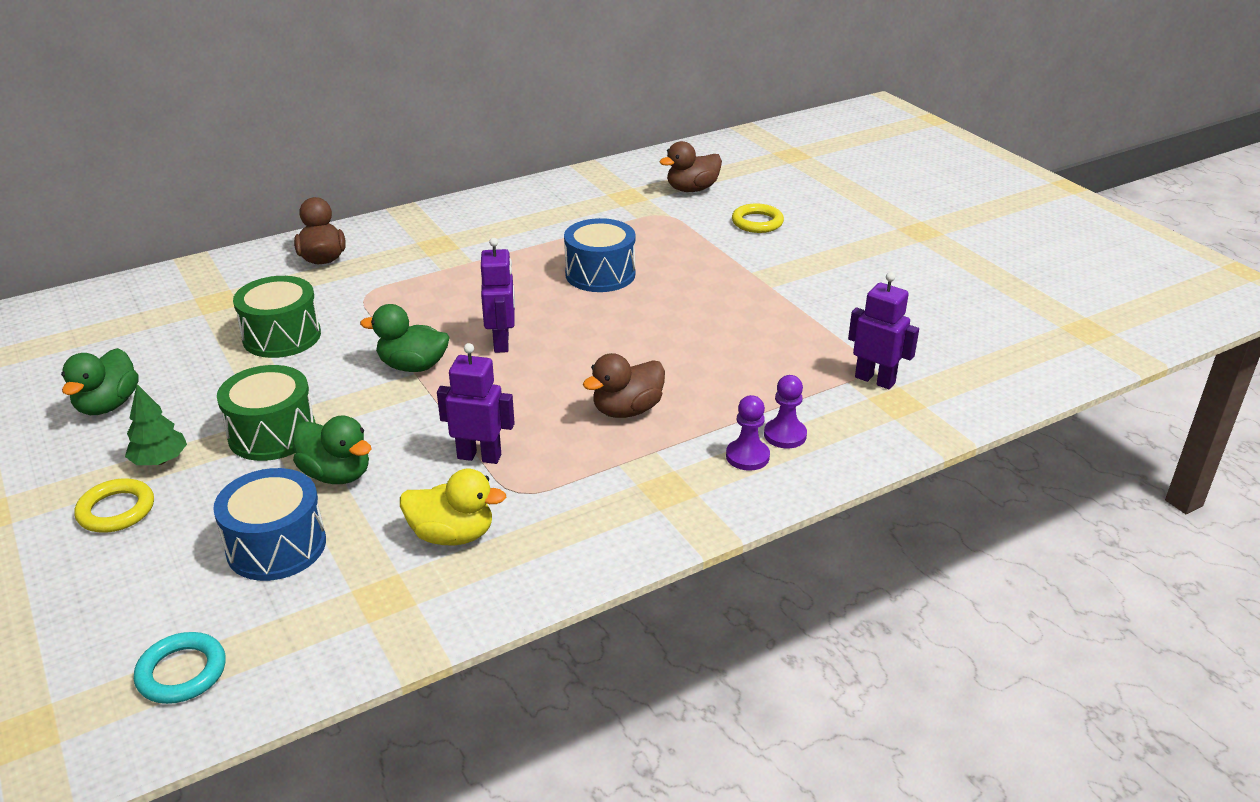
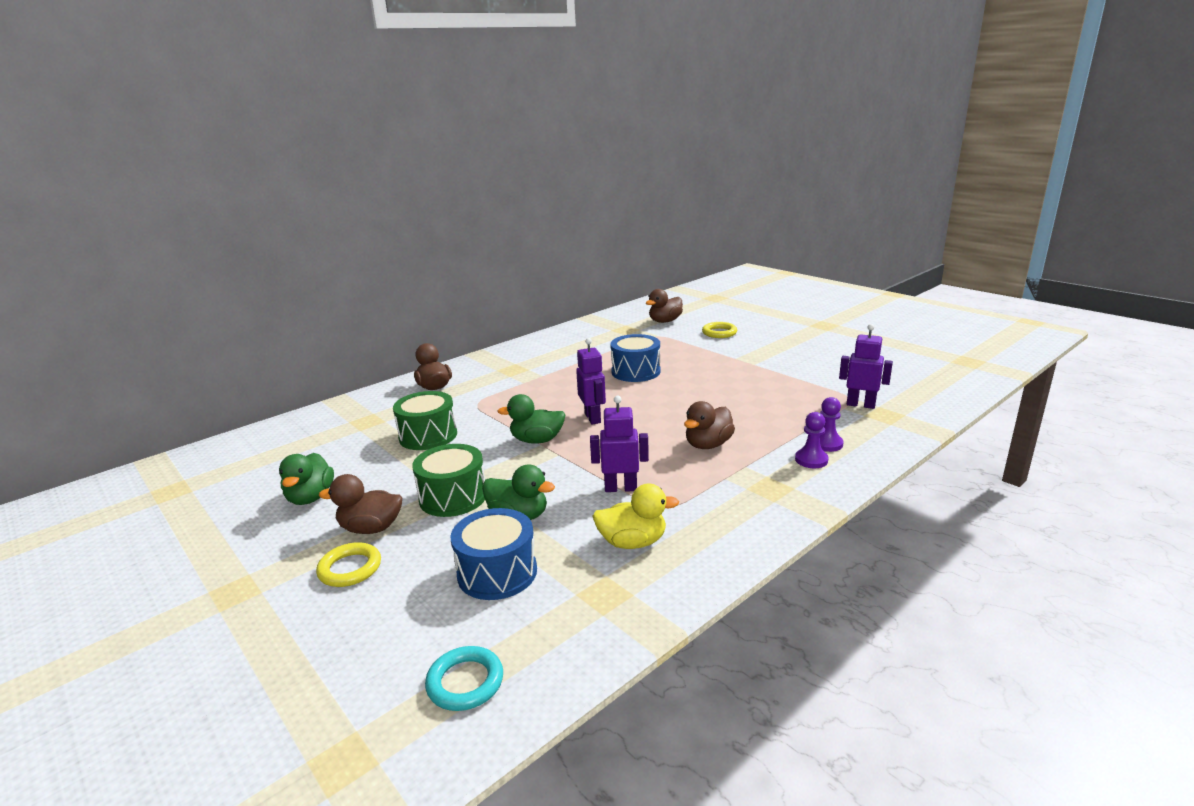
camera: 10 degrees left, 10 degrees down
(160, 461) = (371, 528): green tree -> brown duck

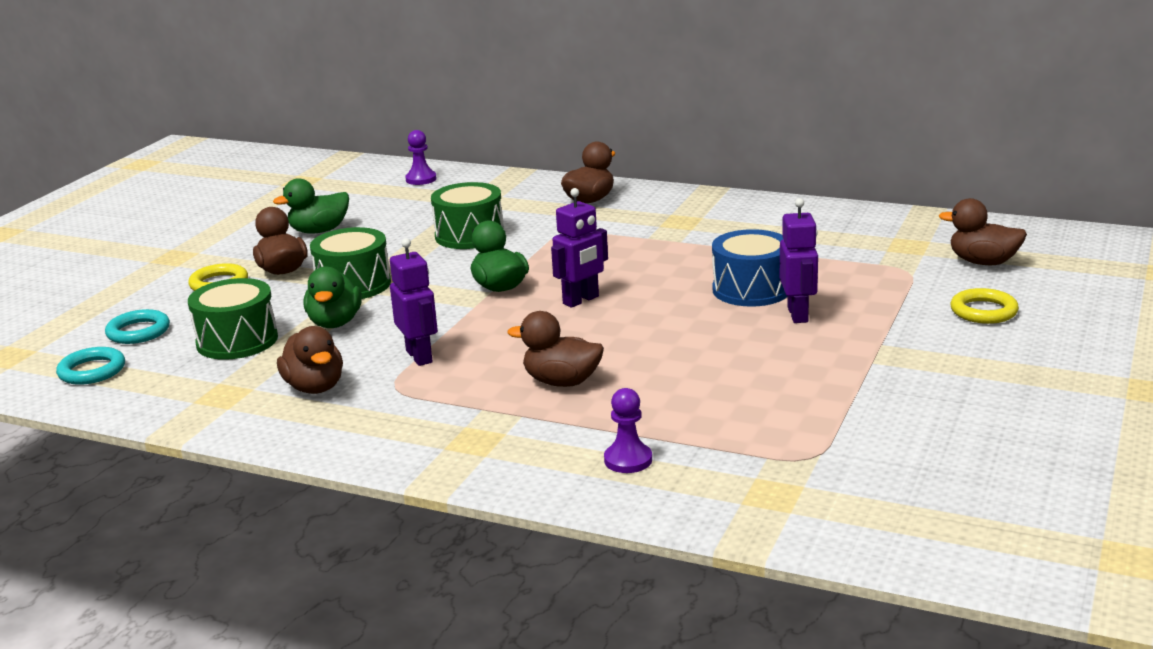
camera: 65 degrees right, 0 degrees up
(402, 636) = (138, 332): none -> turquoise ring
(497, 572) = (237, 341): blue drum -> green drum
(632, 542) = (315, 387): yellow duck -> brown duck
(811, 460) = (569, 456): purple pawn -> purple pawn (421, 179)
(860, 405) = (793, 469): purple robot -> purple robot (798, 314)

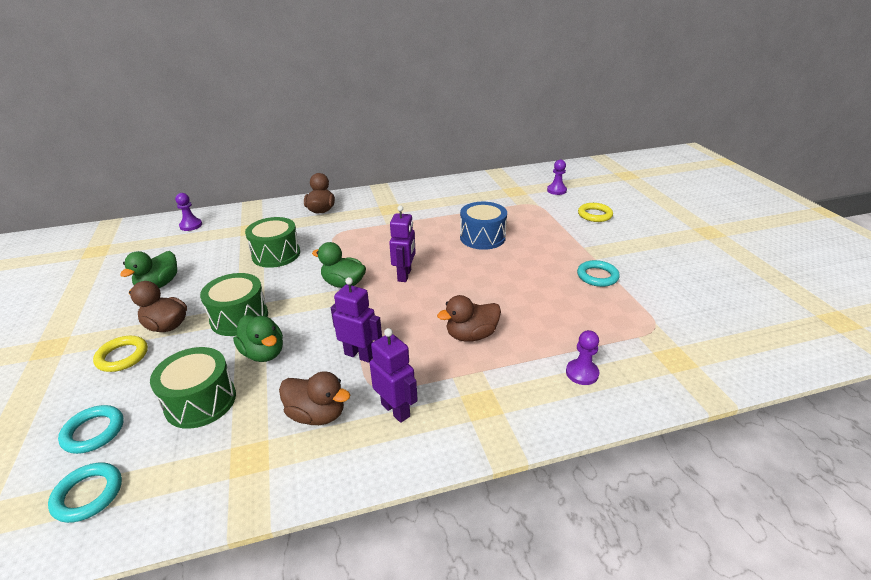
camera: 40 degrees left, 10 degrees up
(798, 314) = (524, 244): purple robot -> purple robot (396, 410)
(836, 381) = (597, 276): none -> turquoise ring
(983, 262) = (556, 190): brown duck -> purple pawn

